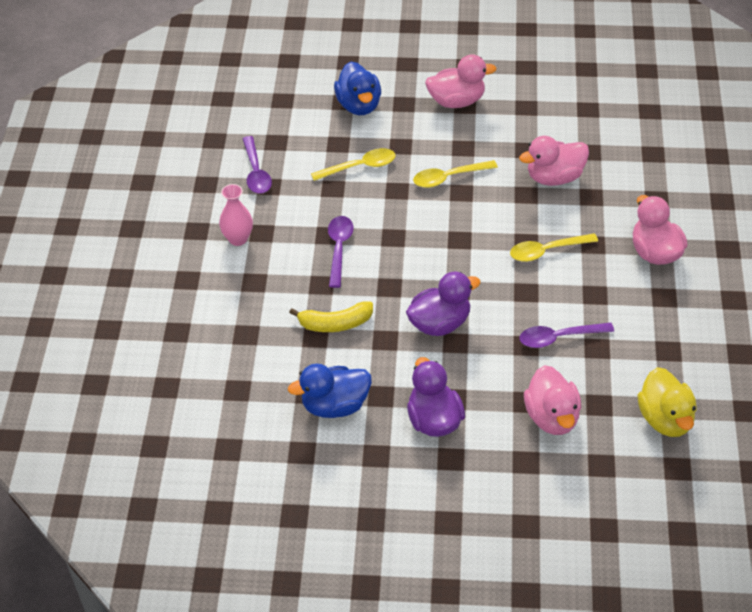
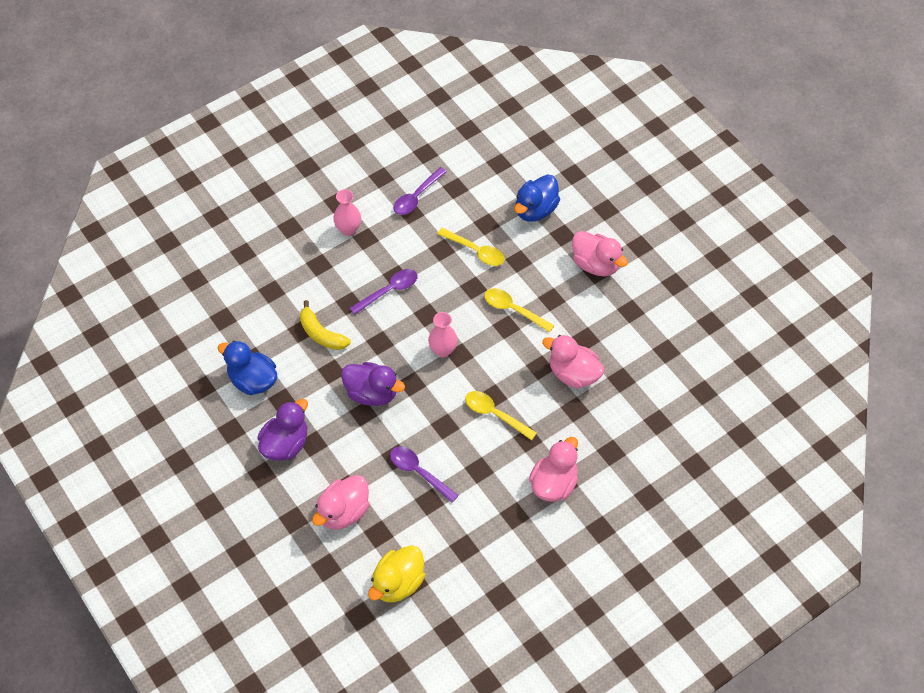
camera: 50 degrees right, 10 degrees up
(443, 248) = (443, 350): none -> pink vase

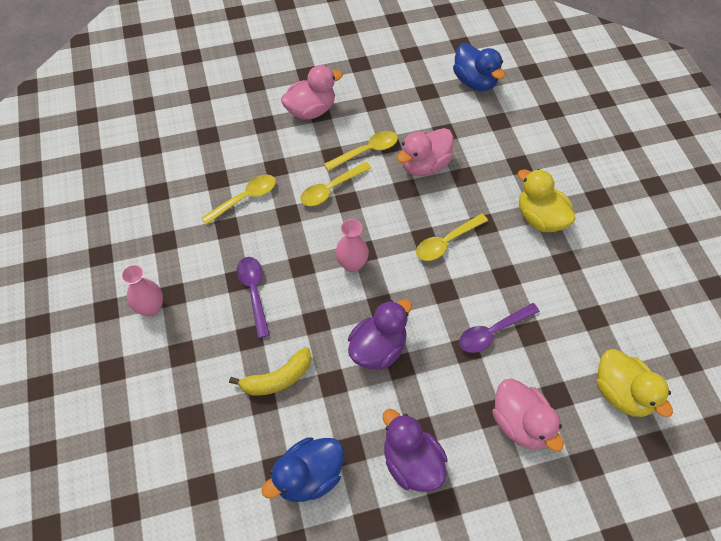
camera: 70 degrees left, 0 degrees up
(417, 196) = (147, 229): purple spoon -> none
(535, 210) = (223, 135): blue duck -> blue duck (475, 81)
(554, 483) = (540, 218): pink duck -> yellow duck
(568, 323) = (366, 151): none -> yellow spoon

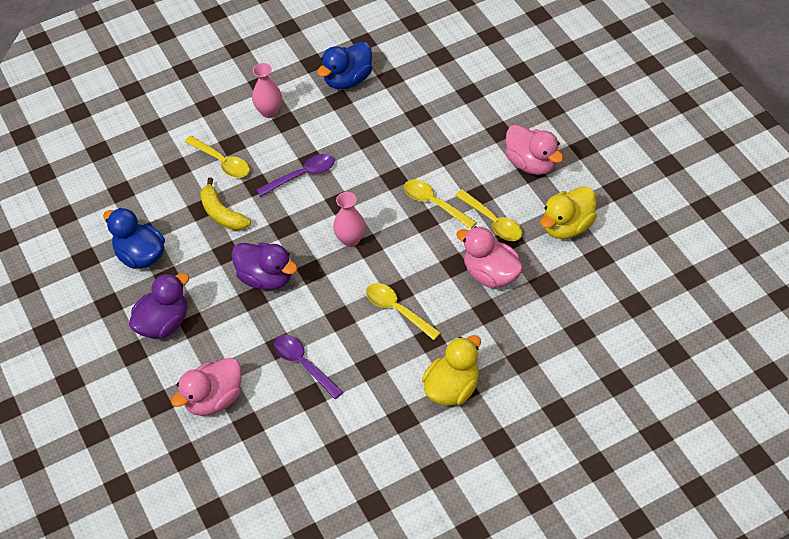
camera: 80 degrees right, 5 degrees down
(245, 199) = (402, 141): yellow spoon -> yellow spoon (222, 162)
(475, 81) = (633, 300): blue duck -> blue duck (348, 80)
(622, 393) = (261, 480): yellow duck -> yellow duck (567, 226)

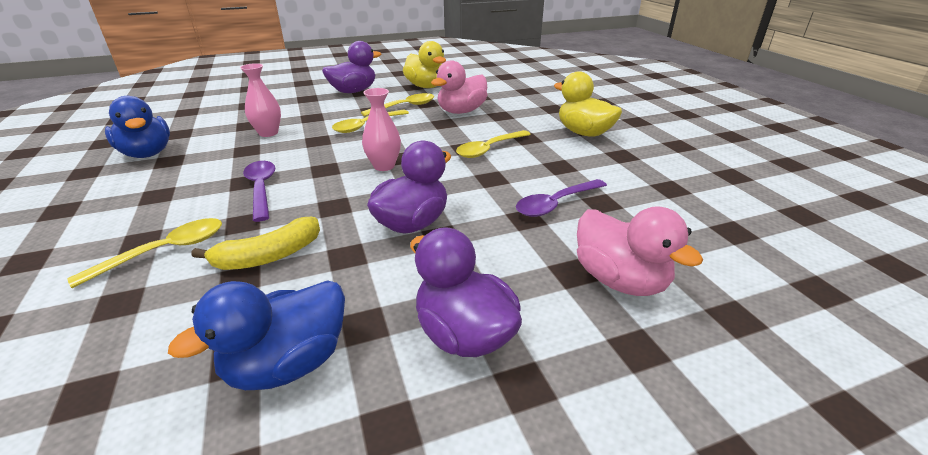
camera: 85 degrees left, 20 degrees down
(269, 111) = (121, 206): pink vase -> pink vase (268, 133)
(531, 163) = (353, 91): pink duck -> purple duck

